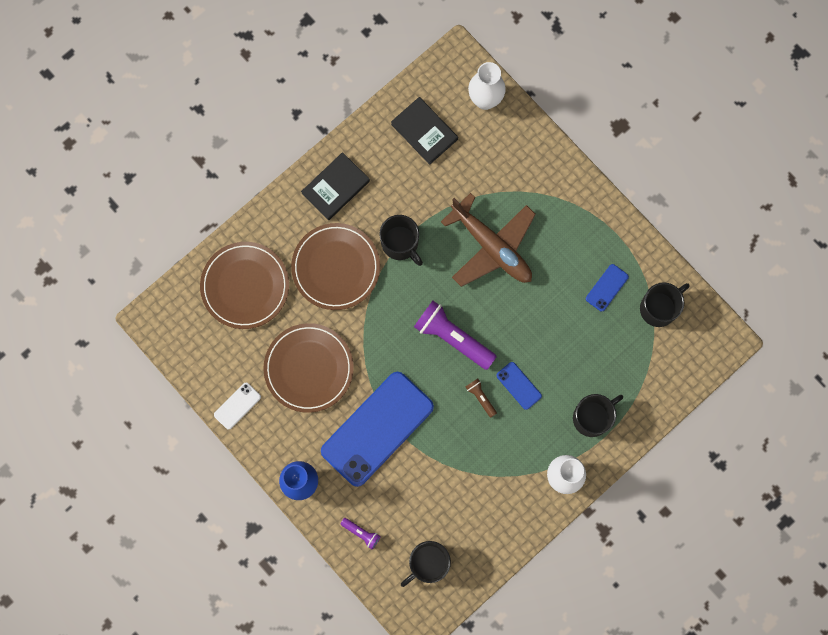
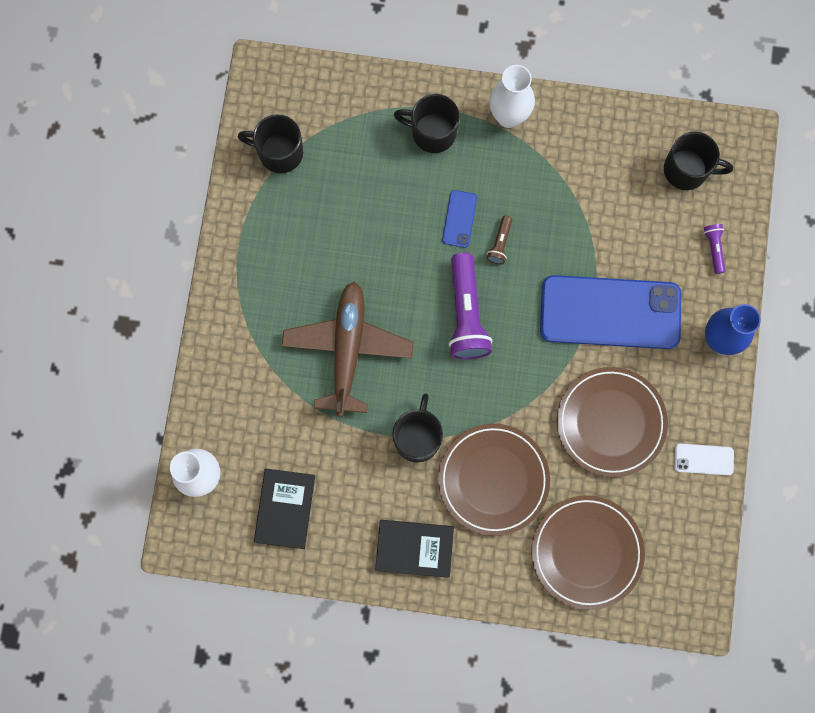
camera: 130 degrees left, 0 degrees up
(607, 287) = (299, 213): blue phone -> none

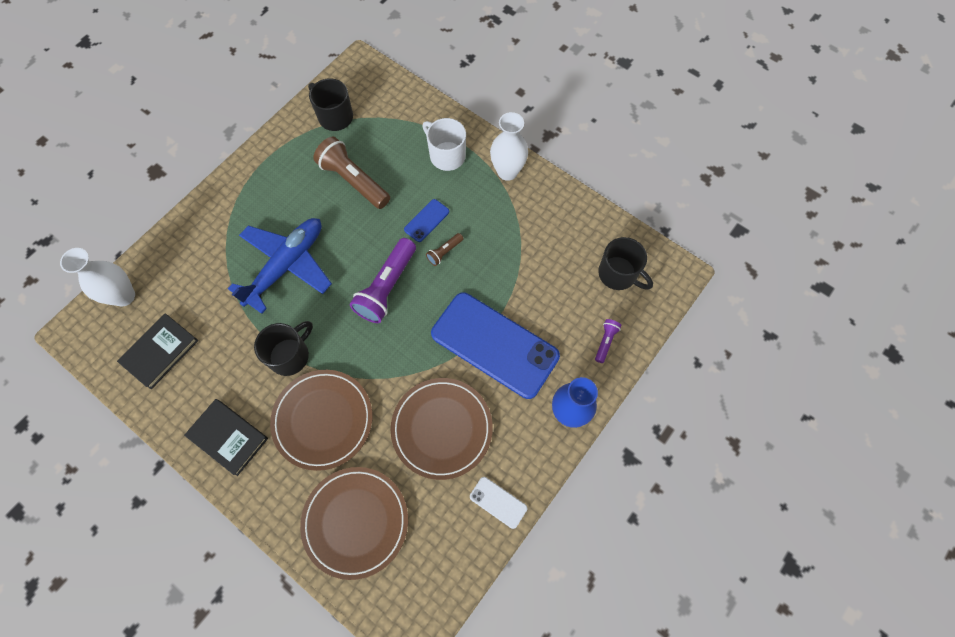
camera: 30 degrees right, 10 degrees down
(348, 349) = (287, 265): brown plane -> blue plane
(353, 216) = (354, 181): none -> brown flashlight
(432, 132) = (446, 155): black mug -> white mug

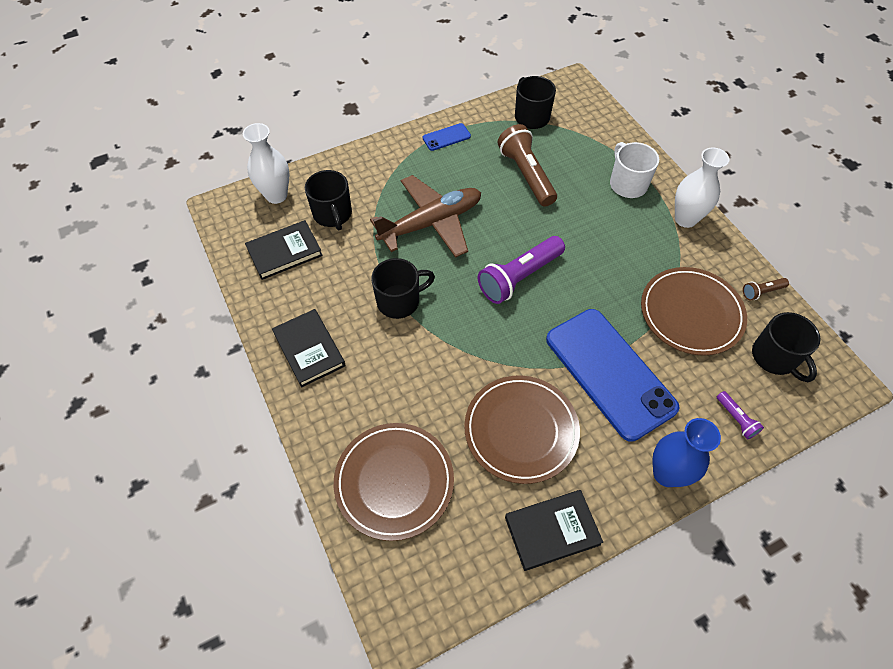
camera: 25 degrees right, 10 degrees down
(189, 294) = (332, 214): none -> black mug
(287, 265) = (431, 223): blue plane -> brown plane
(323, 420) = (405, 371): brown plate -> brown plate (691, 313)
(426, 220) = (584, 233): blue phone -> blue phone (446, 137)
(444, 252) = (591, 267): brown flashlight -> brown flashlight (761, 292)
(498, 502) = (552, 531): white phone -> black book
(605, 342) = (736, 419): purple flashlight -> purple flashlight turned 105 degrees clockwise

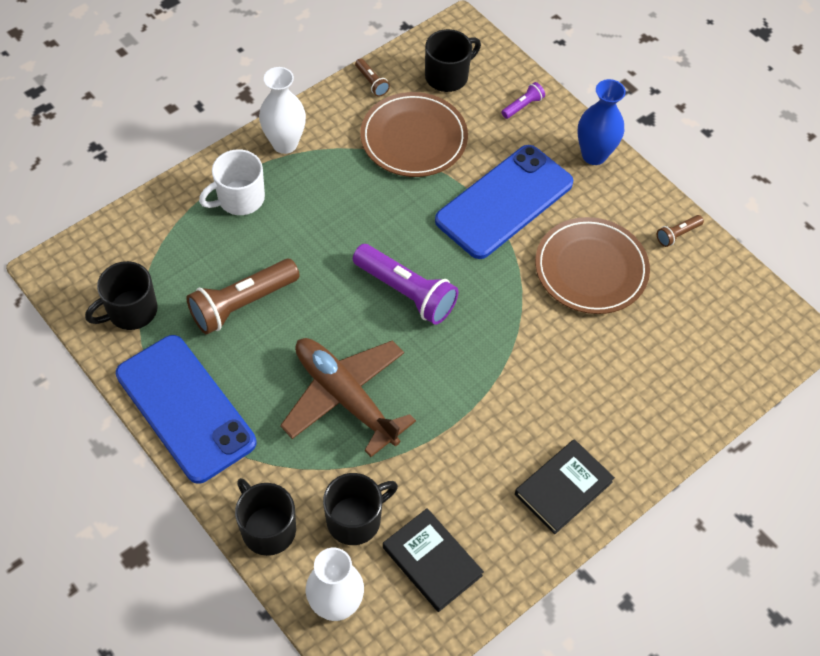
camera: 105 degrees left, 0 degrees up
(394, 481) = (681, 367): brown plate -> none
(399, 301) = (471, 408): black mug -> black mug (267, 528)
(446, 137) = (185, 408): blue phone -> blue phone, size x2.42
(552, 531) = (677, 234): black book -> brown flashlight

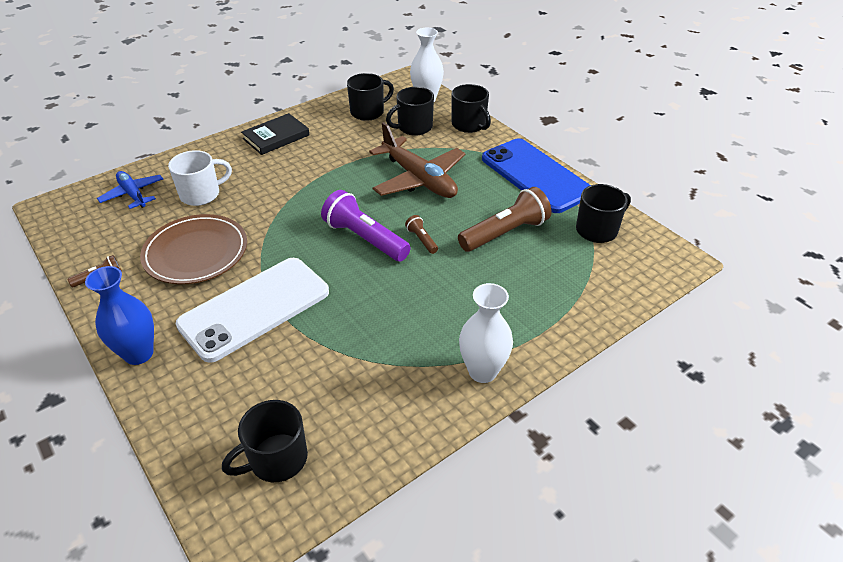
camera: 175 degrees left, 15 degrees down
(239, 198) = (523, 315): white mug -> white mug (201, 194)
(371, 82) = (378, 450): brown flashlight -> brown flashlight (422, 240)
(413, 138) = (335, 375): brown plate -> none
(432, 561) = (368, 112): black book -> black mug
(504, 202) = (255, 308): blue phone -> white phone
(523, 106) = (194, 414): purple flashlight -> none
(710, 360) = (133, 194): none -> blue plane

